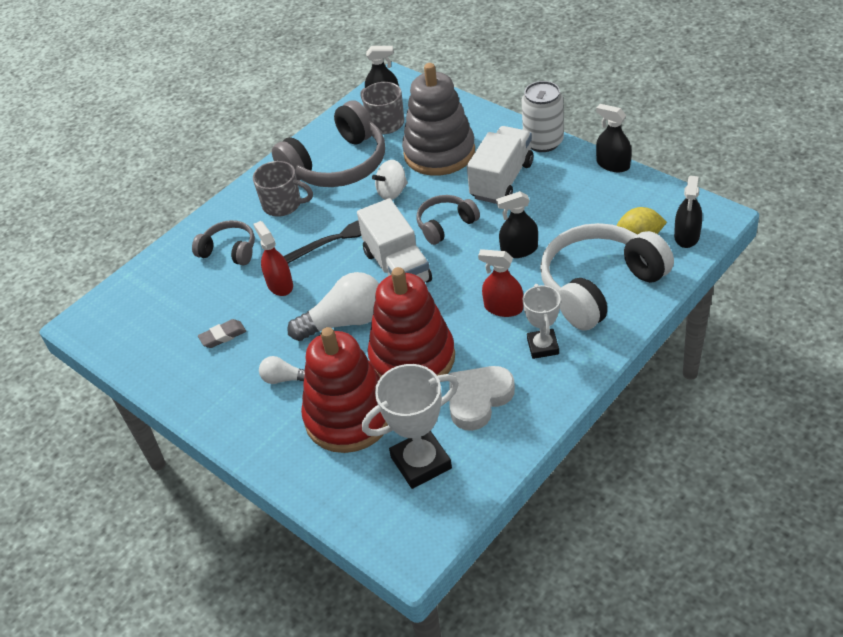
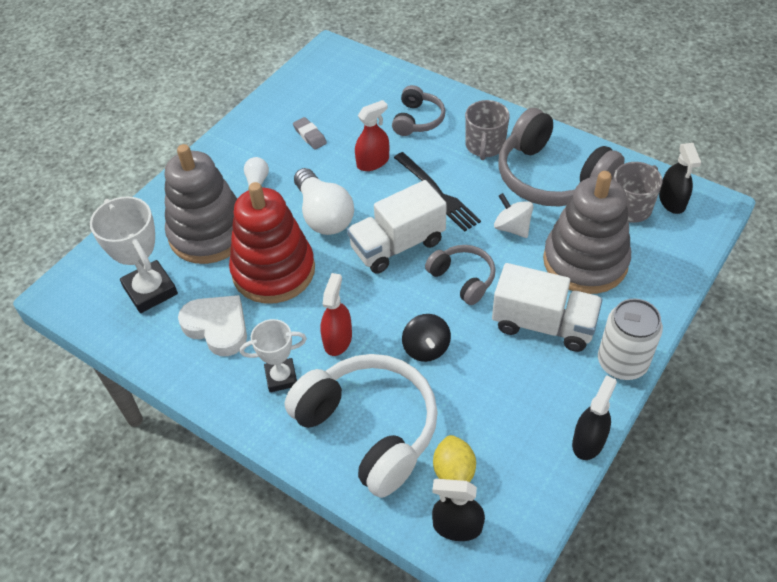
camera: 80 degrees right, 5 degrees up
(349, 417) = (209, 233): red stacking toy -> grey stacking toy
(519, 250) = (426, 348): black spray bottle -> black spinning top

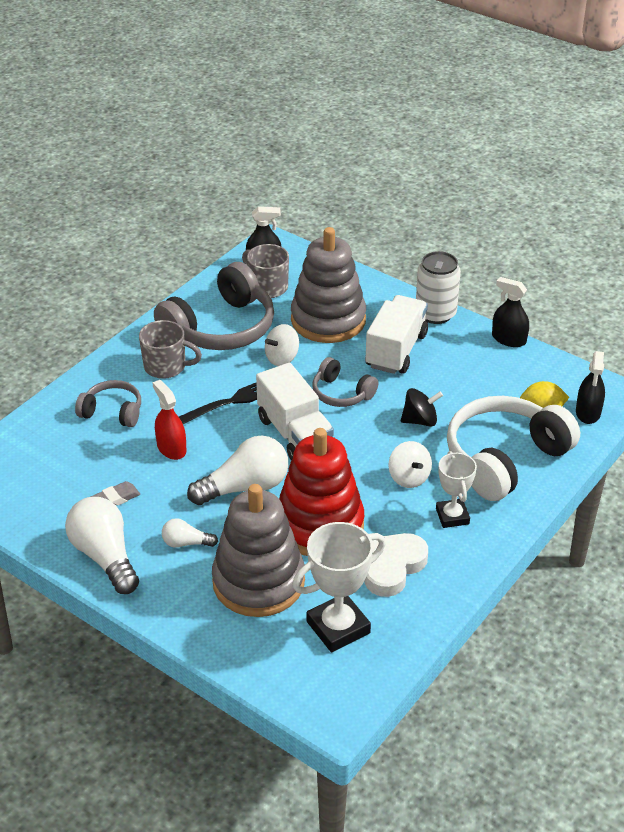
camera: 90 degrees left, 10 degrees down
(245, 138) = (105, 556): none -> white light bulb
(337, 339) = (409, 477): red spray bottle -> white spinning top
(463, 279) = (341, 393): grey headphones -> grey headphones turned 105 degrees counterclockwise

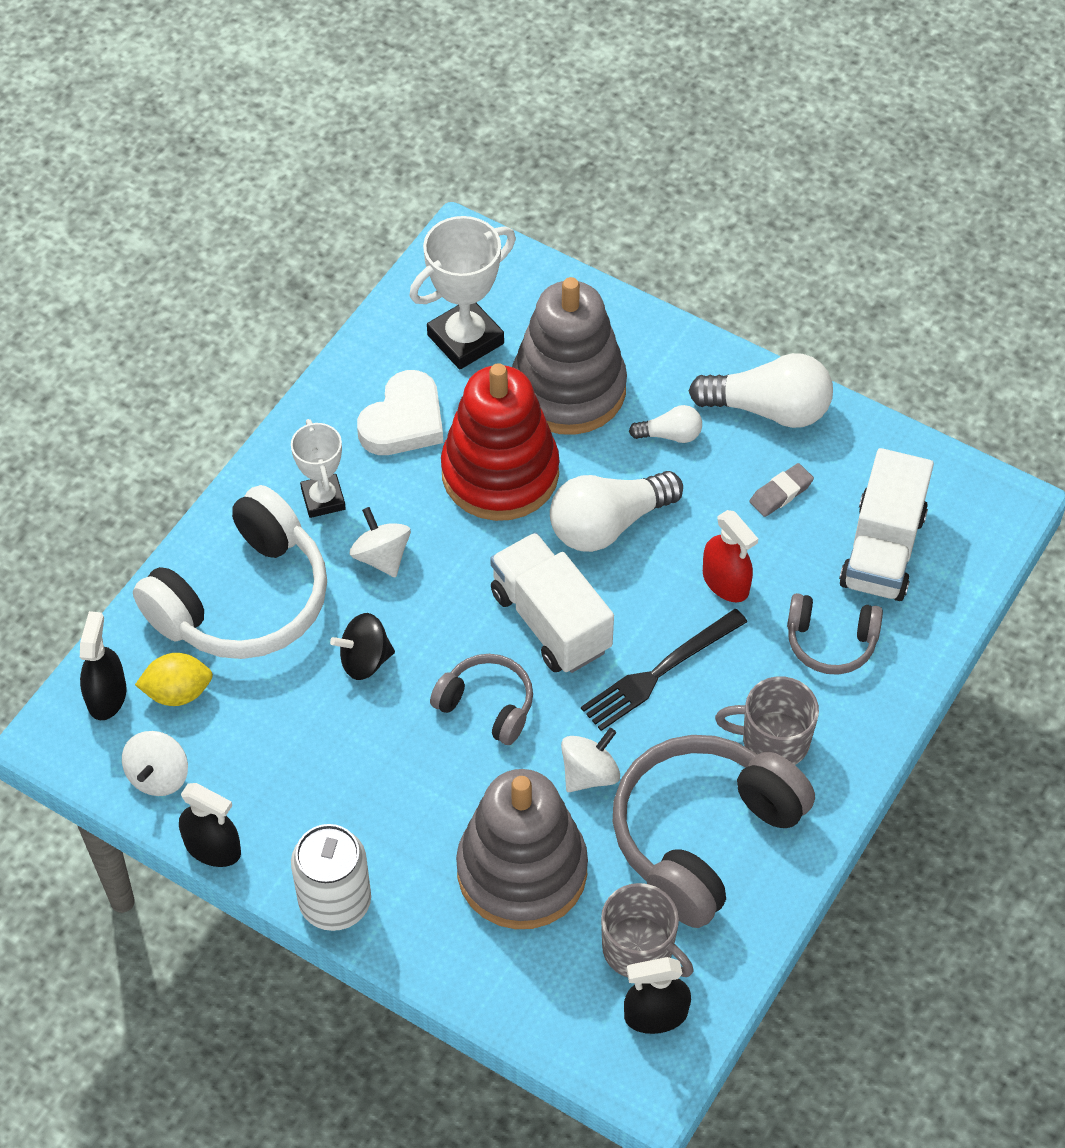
camera: 175 degrees right, 15 degrees up
(105, 556) = (768, 409): white light bulb -> white light bulb turned 45 degrees counterclockwise
(396, 350) = (403, 806): white truck -> white truck (882, 550)
(546, 372) = (158, 776): none -> white spinning top

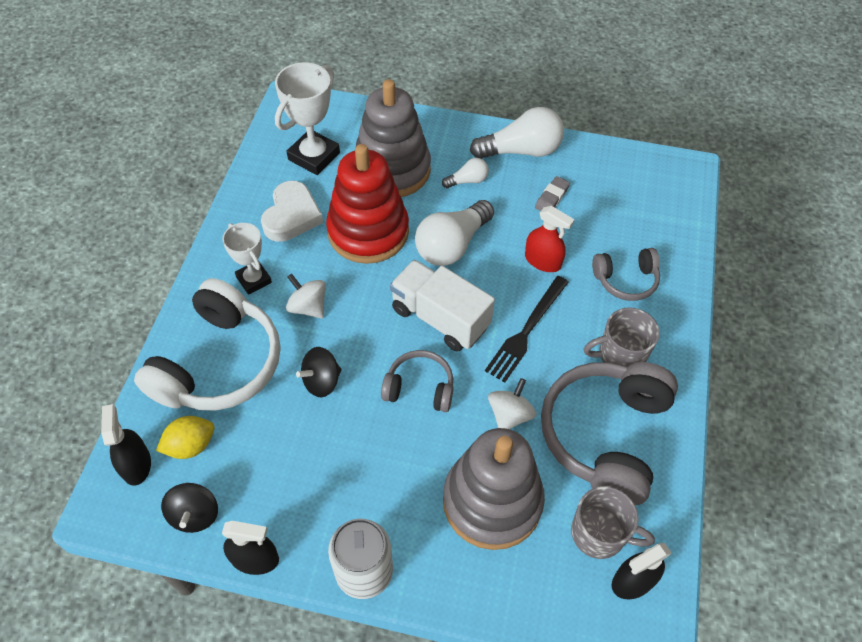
camera: 20 degrees left, 0 degrees up
(158, 776) = (195, 515): white spinning top -> black spinning top
(882, 550) = (629, 215): white truck -> none

